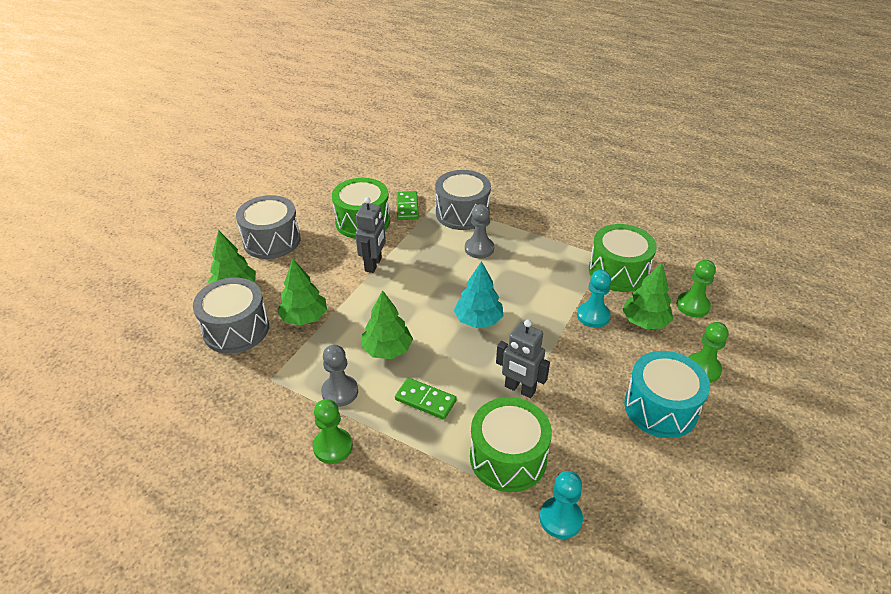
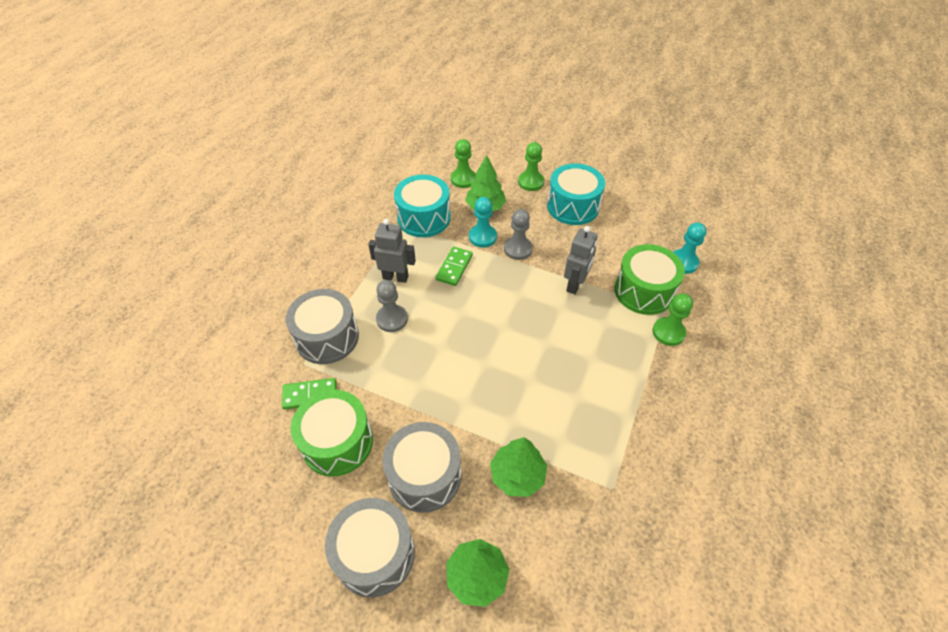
camera: 95 degrees left, 10 degrees up
(236, 329) = (548, 551): grey drum -> grey drum (424, 475)
(333, 447) = (673, 413): green pawn -> green pawn (668, 332)
(340, 392) = (612, 419): grey pawn -> grey pawn (518, 249)
(373, 264) = (421, 417): grey robot -> grey robot (395, 277)
(387, 350) = (550, 385): green tree -> none
(425, 400) = (603, 348): green domino -> green domino (454, 267)
(478, 320) = (499, 315): turquoise tree -> none
(618, 271) = (424, 218): green drum -> turquoise drum

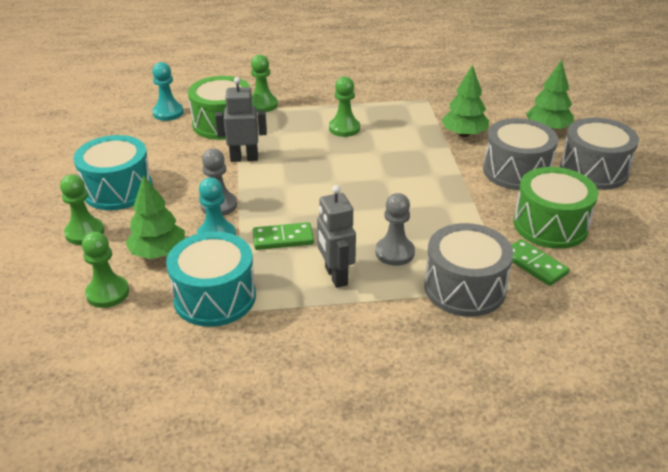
camera: 120 degrees left, 15 degrees down
(587, 375) = (344, 128): none -> green pawn

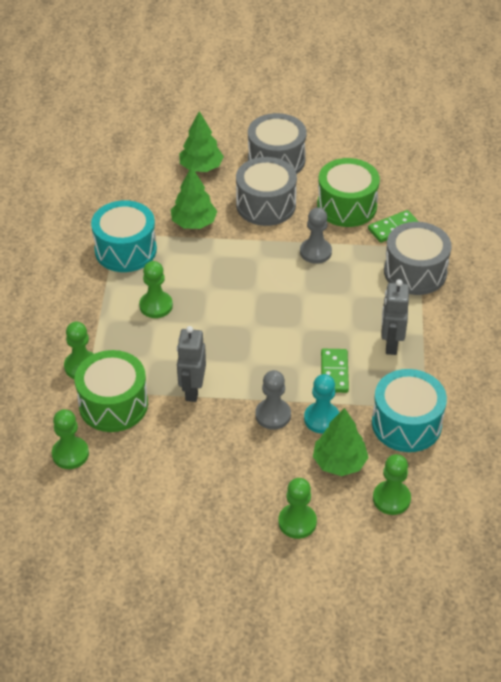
camera: 80 degrees left, 10 degrees up
(118, 190) = (226, 497): turquoise drum -> turquoise drum (125, 250)
(168, 113) = (70, 454): turquoise pawn -> green pawn
(335, 276) = (390, 344): grey robot -> grey robot turned 105 degrees clockwise
(394, 252) = (366, 303): grey pawn -> grey pawn (315, 252)

